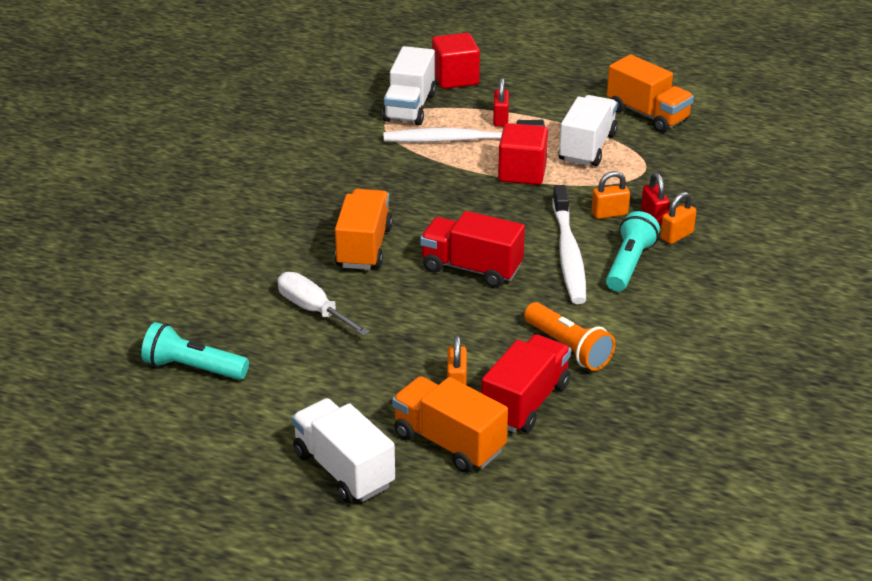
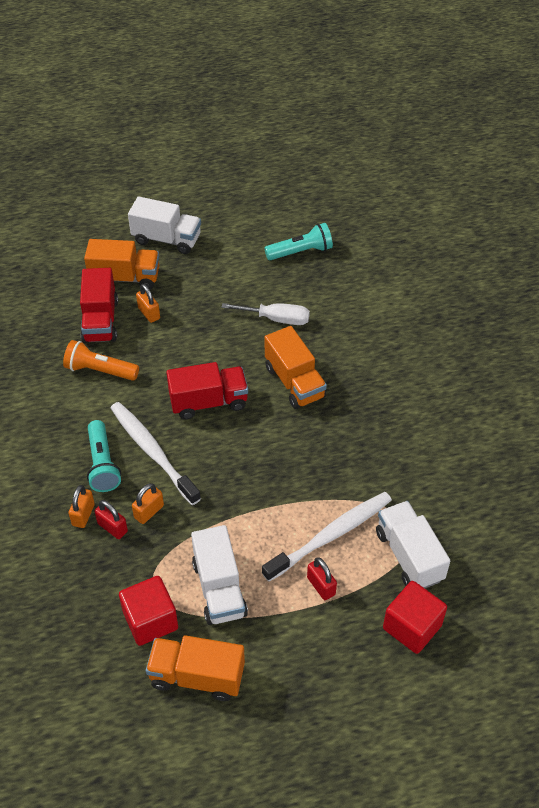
camera: 145 degrees right, 15 degrees up
(522, 172) = (249, 523): red cube -> red cube (150, 620)

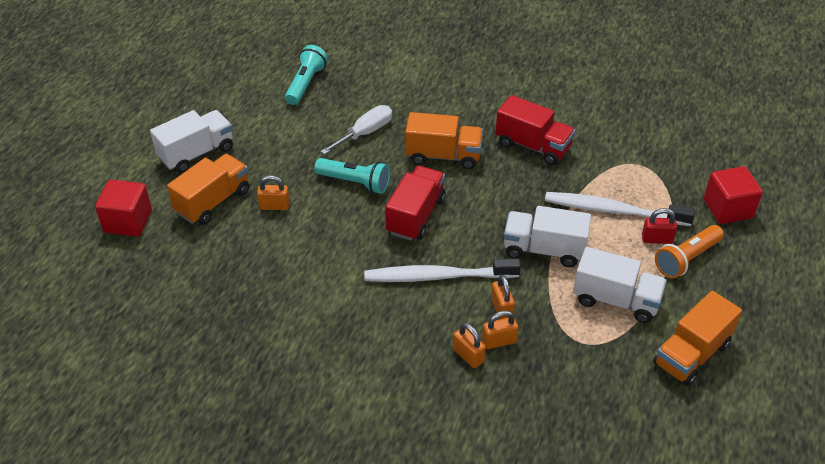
camera: 55 degrees left, 5 degrees down
(99, 370) = (309, 270): orange flashlight -> orange flashlight (686, 259)
(100, 321) = (248, 242): red truck -> red truck (533, 146)
(103, 464) = (422, 316): turquoise flashlight -> turquoise flashlight (355, 182)
(112, 527) = (499, 341): red padlock -> orange padlock
(150, 620) = (616, 359): red cube -> red cube (128, 221)
(330, 536) = (614, 211): white toothbrush -> white toothbrush turned 75 degrees counterclockwise
(409, 556) = (664, 178): white truck -> white truck (544, 250)

